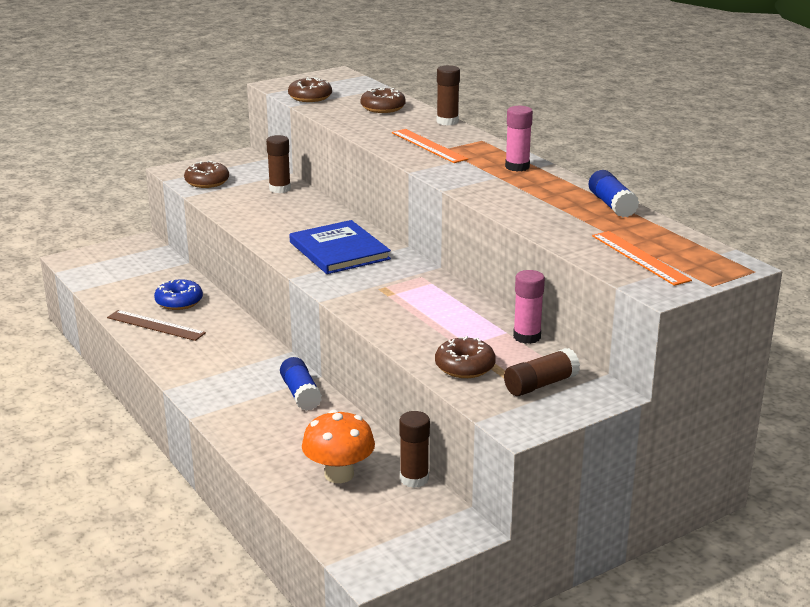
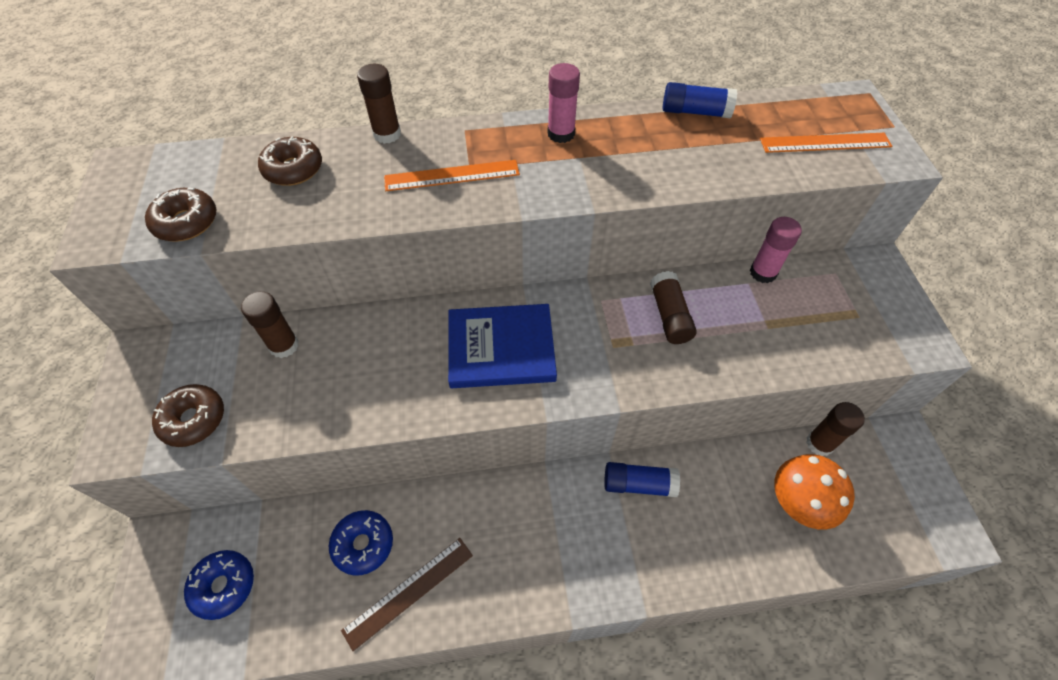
camera: 65 degrees left, 30 degrees up
(125, 268) = (224, 586): none -> blue donut
(464, 367) = (809, 340): brown donut -> none
(540, 384) = (855, 300): brown glue stick -> brown glue stick (669, 316)

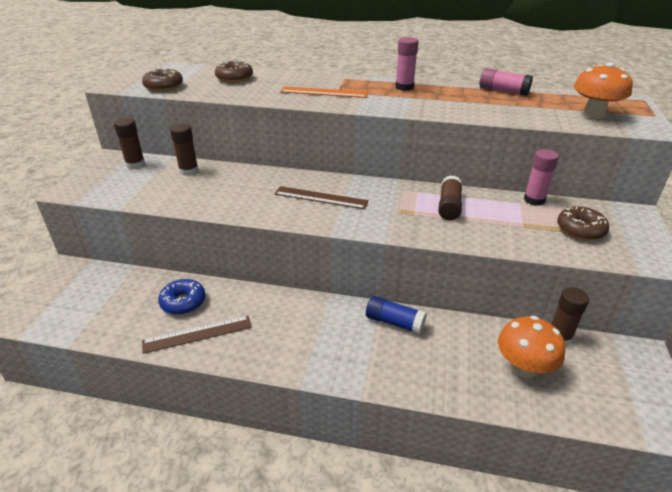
camera: 20 degrees right, 20 degrees down
(193, 420) = (118, 189): brown donut -> brown donut (580, 230)
(224, 586) = (87, 298): blue donut -> none
(387, 134) = (297, 74): brown glue stick -> brown glue stick (135, 164)
(501, 348) = (321, 198): blue book -> brown ruler
(695, 112) = (503, 91): blue glue stick -> pink glue stick
(825, 143) = (594, 114): orange ruler -> orange mushroom

